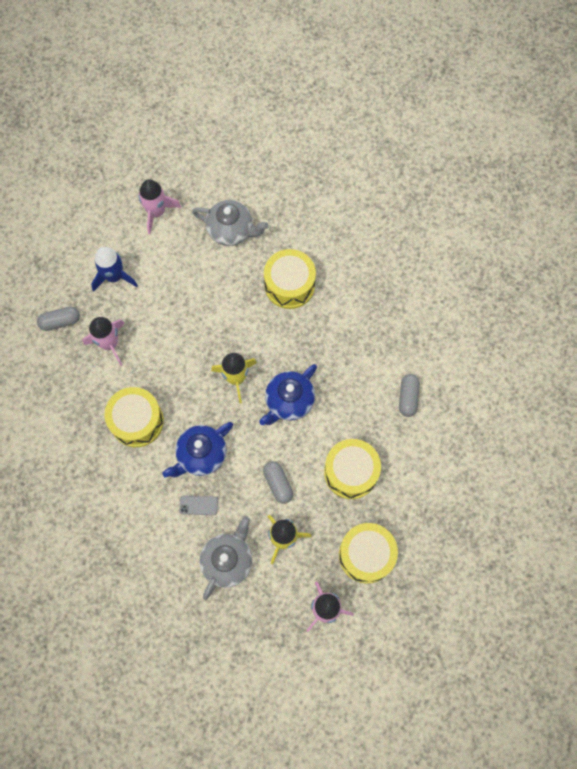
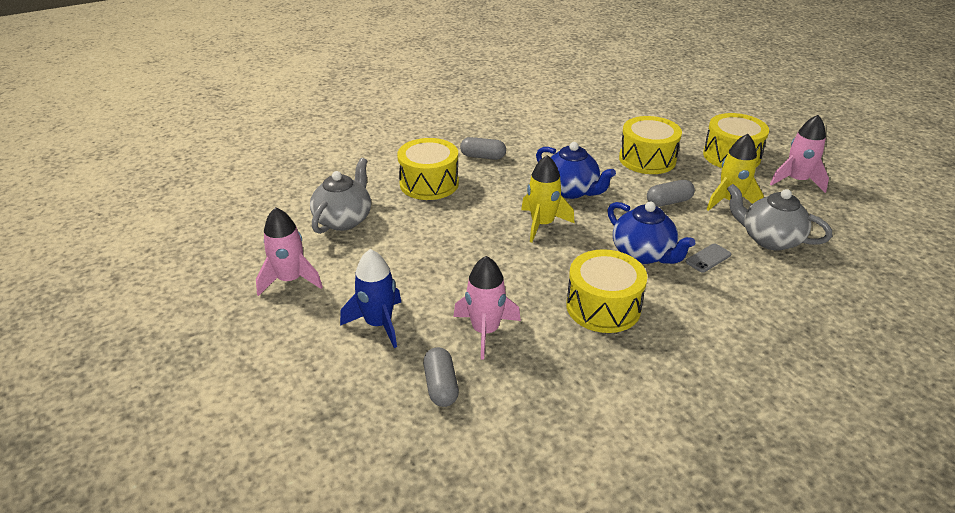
camera: 85 degrees left, 35 degrees down
(198, 505) = (708, 258): grey phone -> grey phone turned 45 degrees clockwise
(408, 397) = (565, 126): grey capsule -> grey capsule (483, 157)

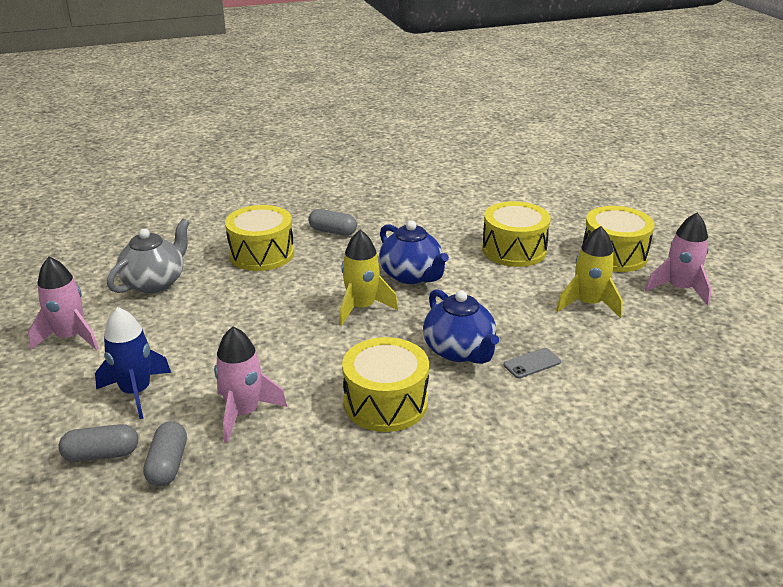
camera: 10 degrees right, 5 degrees down
(668, 202) = (516, 298): grey capsule -> grey capsule (101, 454)
(769, 239) = (615, 350): grey teapot -> none

